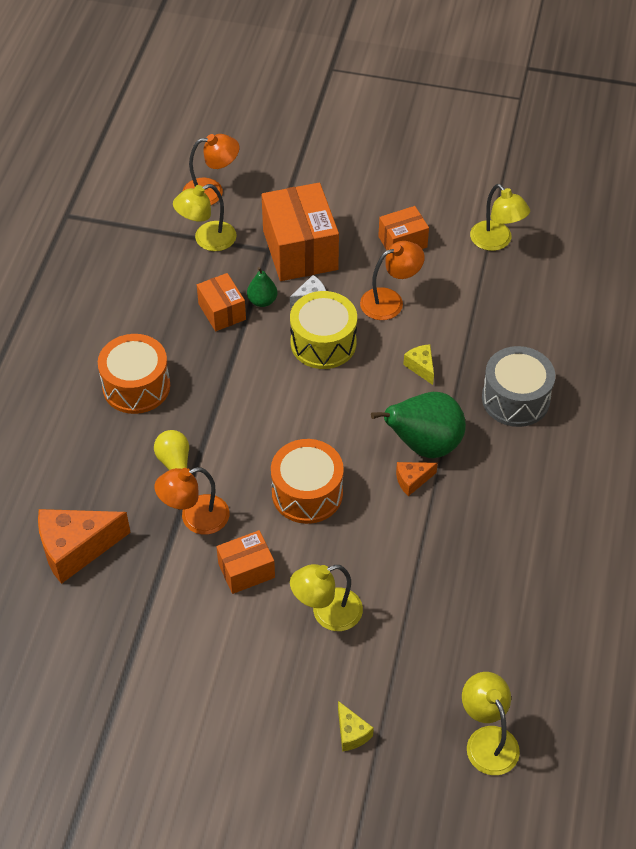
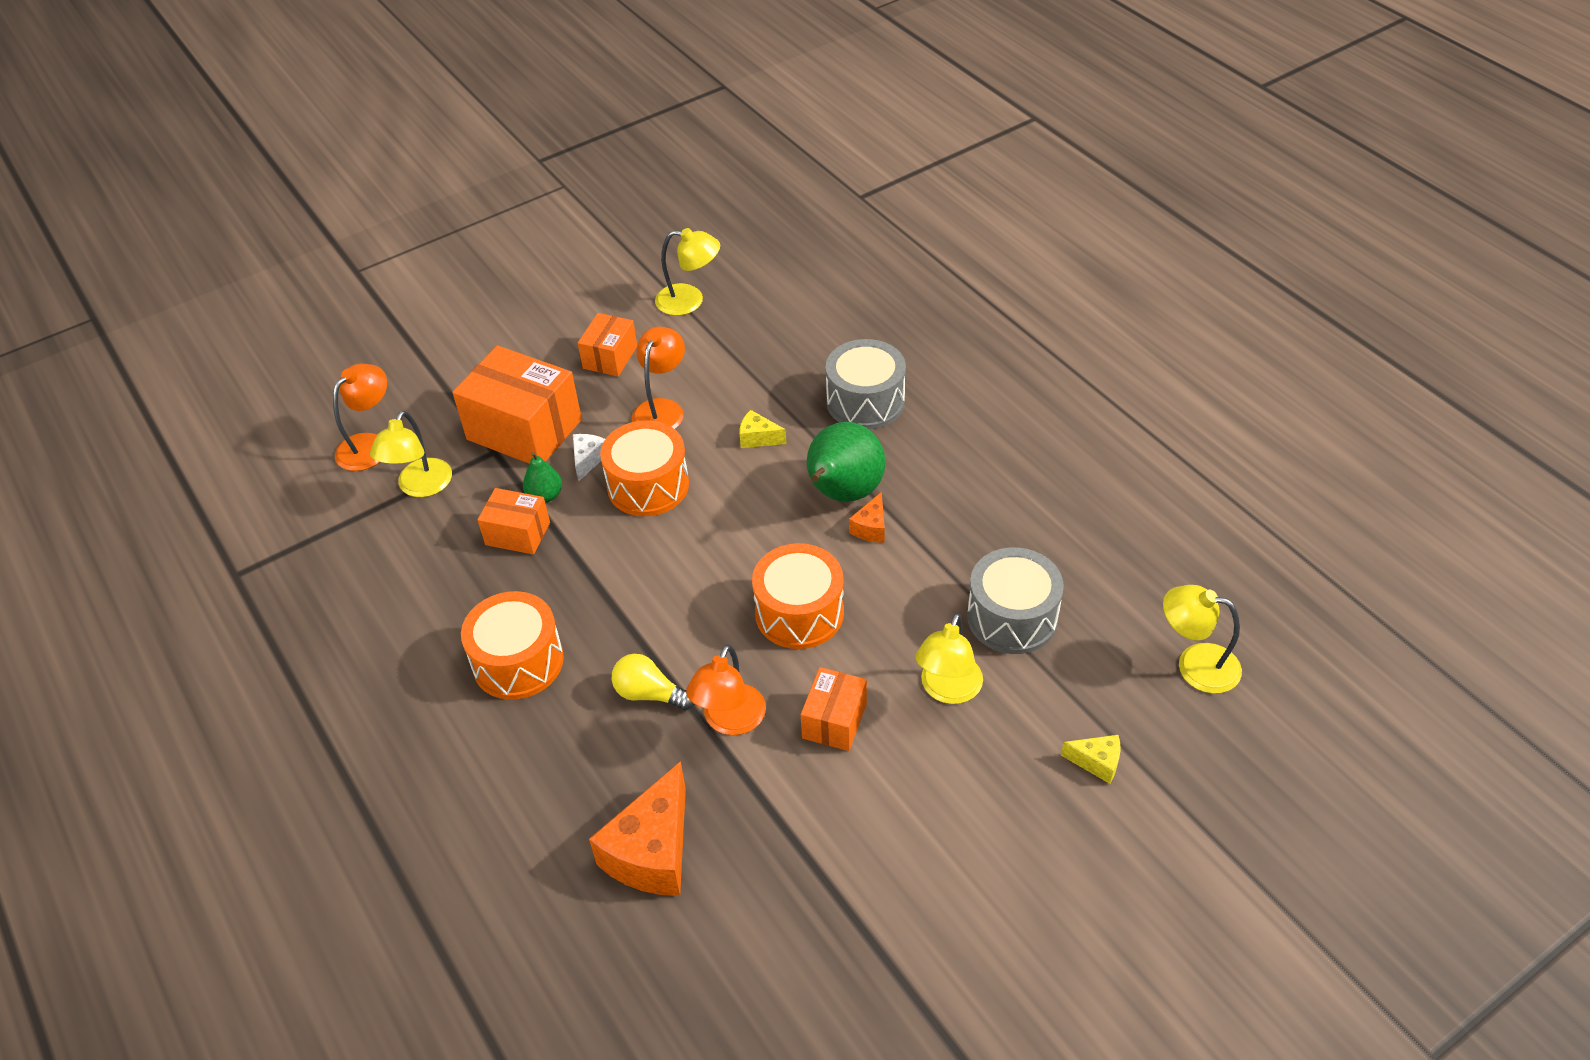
camera: 45 degrees left, 5 degrees down
(323, 343) = (648, 485): yellow drum -> orange drum
(419, 608) = (1012, 617): none -> grey drum

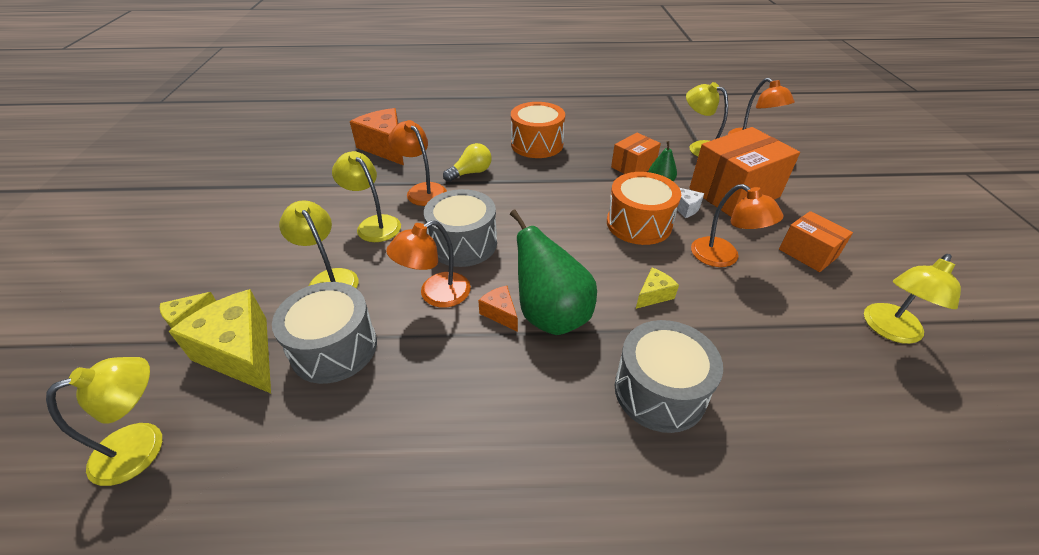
camera: 120 degrees right, 5 degrees down
(799, 613) = (463, 243): orange drum -> grey drum
(834, 721) = (374, 224): orange box -> yellow lamp
(890, 587) = (436, 295): none -> orange lamp
(1081, 680) = (241, 353): none -> yellow cheese

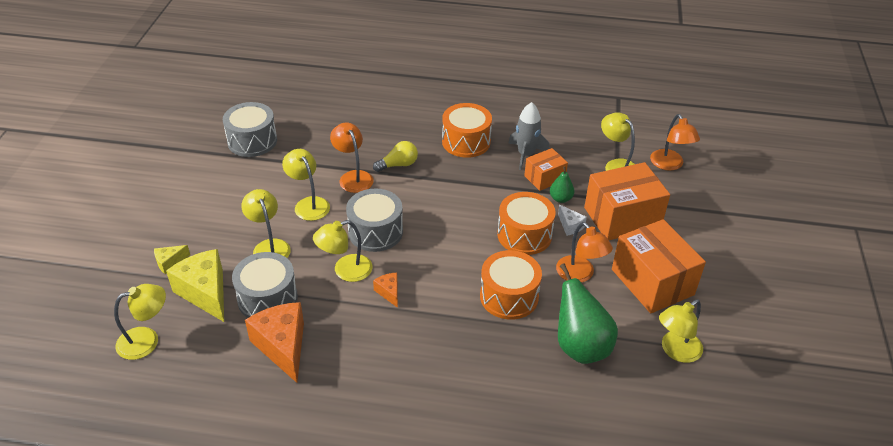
camera: 10 degrees right, 0 degrees up
(386, 147) = (330, 127): orange cheese -> orange cheese (283, 346)
(436, 295) = (345, 271): orange lamp -> yellow lamp
(551, 315) = (425, 299): green pear -> green pear (580, 346)
(603, 148) = (526, 154): none -> grey rocket
(653, 295) = (509, 296): yellow cheese -> orange drum
(660, 391) = (482, 363): grey drum -> grey drum (252, 141)
(808, 253) = (652, 282): orange box -> orange box, size x1.82

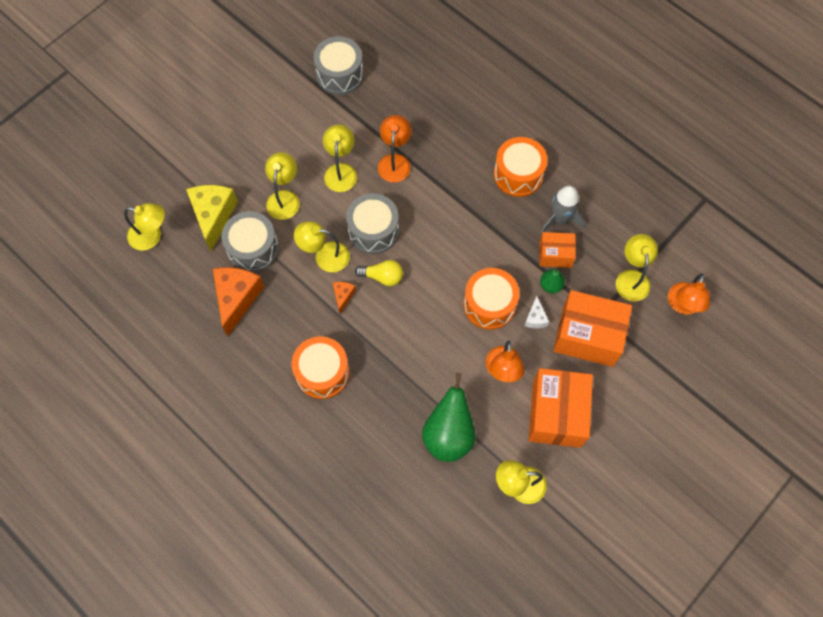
camera: 35 degrees right, 25 degrees up
(169, 263) = (205, 172): yellow cheese -> none
(398, 165) = (441, 169): yellow light bulb -> yellow light bulb (382, 277)
(509, 296) = (430, 356): orange drum -> orange drum (322, 372)

